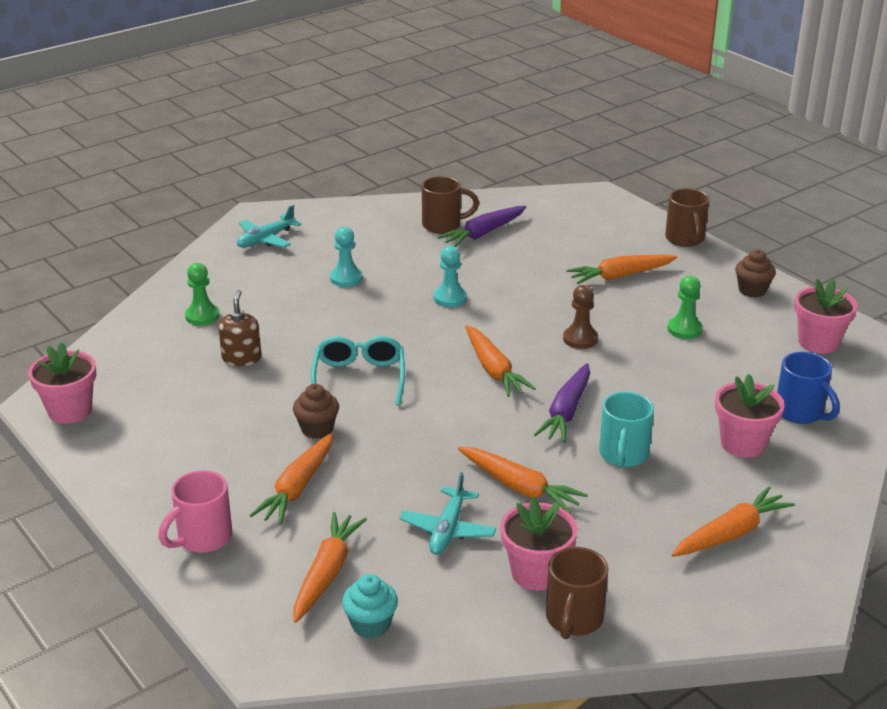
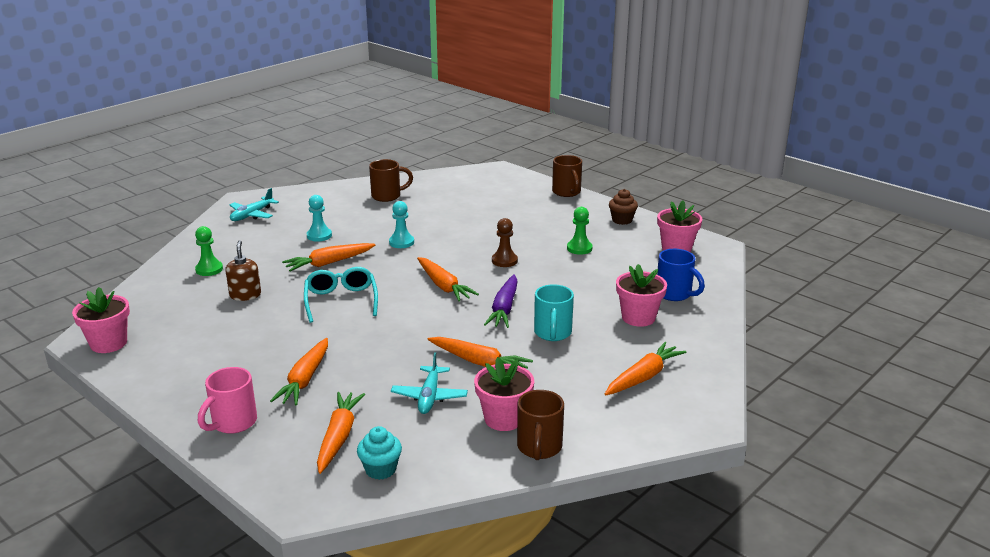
camera: 10 degrees left, 5 degrees down
(317, 429) = (314, 338): brown cupcake -> none
(483, 233) = (418, 199): purple carrot -> none
(620, 276) = (525, 218): orange carrot -> orange carrot (329, 263)

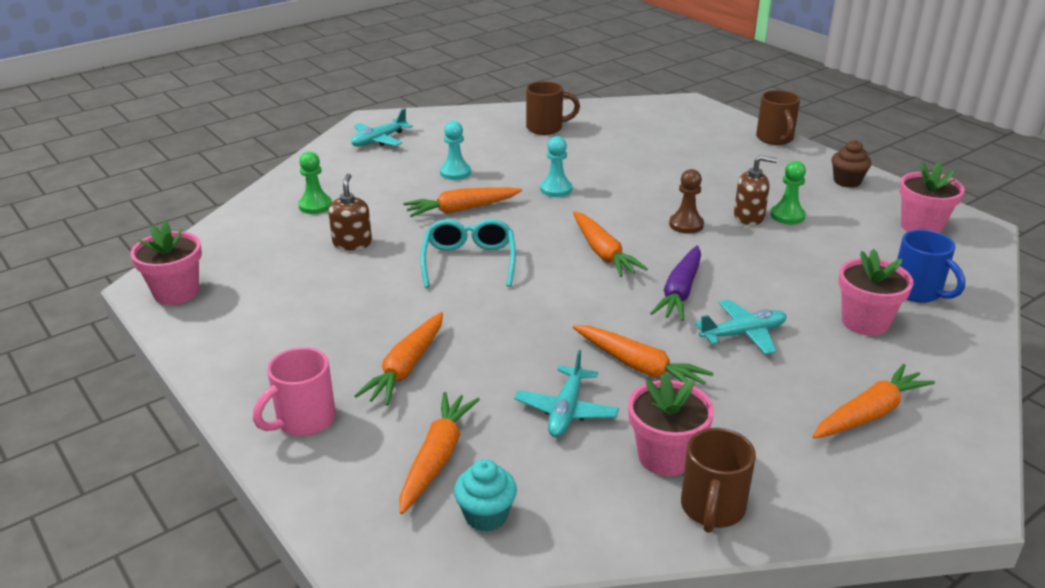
camera: 10 degrees right, 5 degrees up
(551, 251) = (749, 217): none -> brown soap dispenser
(552, 333) = (743, 334): turquoise mug -> turquoise plane

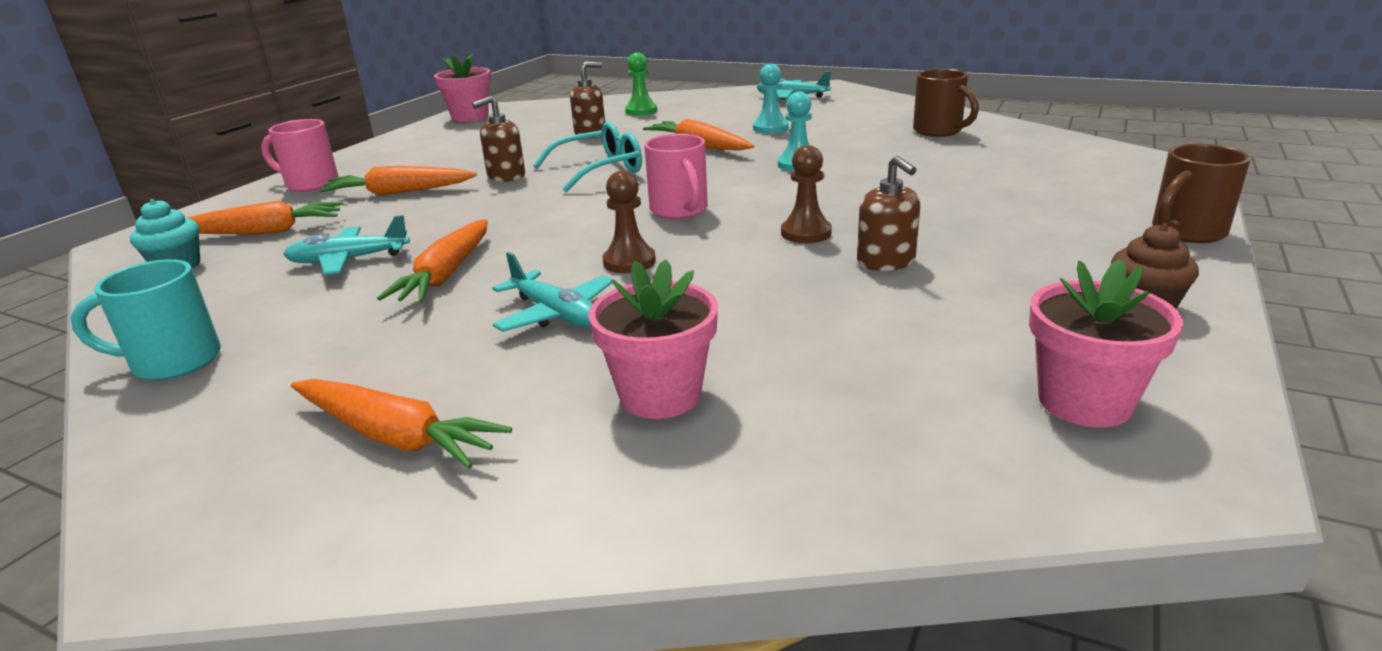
camera: 65 degrees right, 5 degrees down
(428, 305) = (506, 176): none -> brown soap dispenser
(603, 253) = (680, 211): orange carrot -> pink mug
(665, 456) = (272, 320): pink flower pot -> none
(680, 292) = (629, 262): purple carrot -> brown pawn
(712, 509) = (173, 362): brown mug -> turquoise mug
(787, 216) = (931, 284): green pawn -> none
(918, 292) = (812, 431): blue mug -> none

